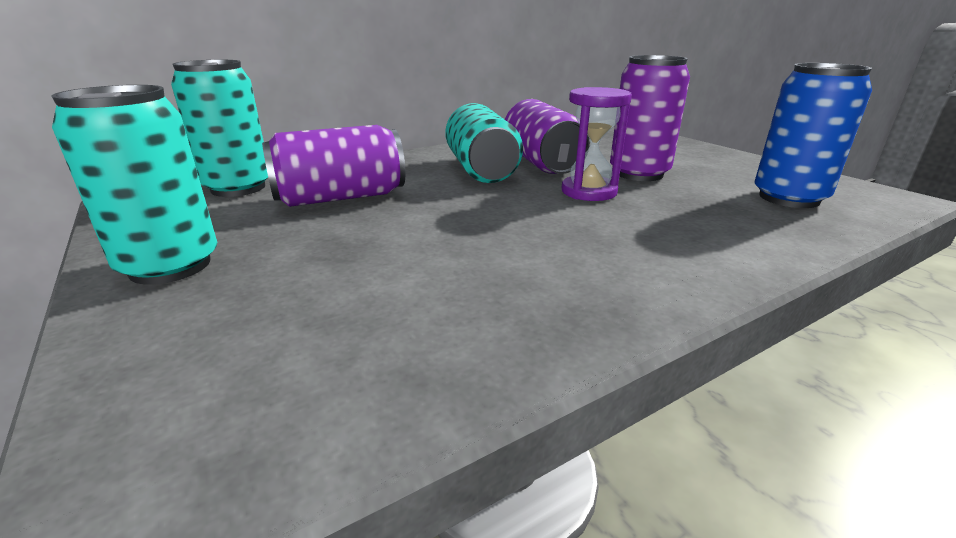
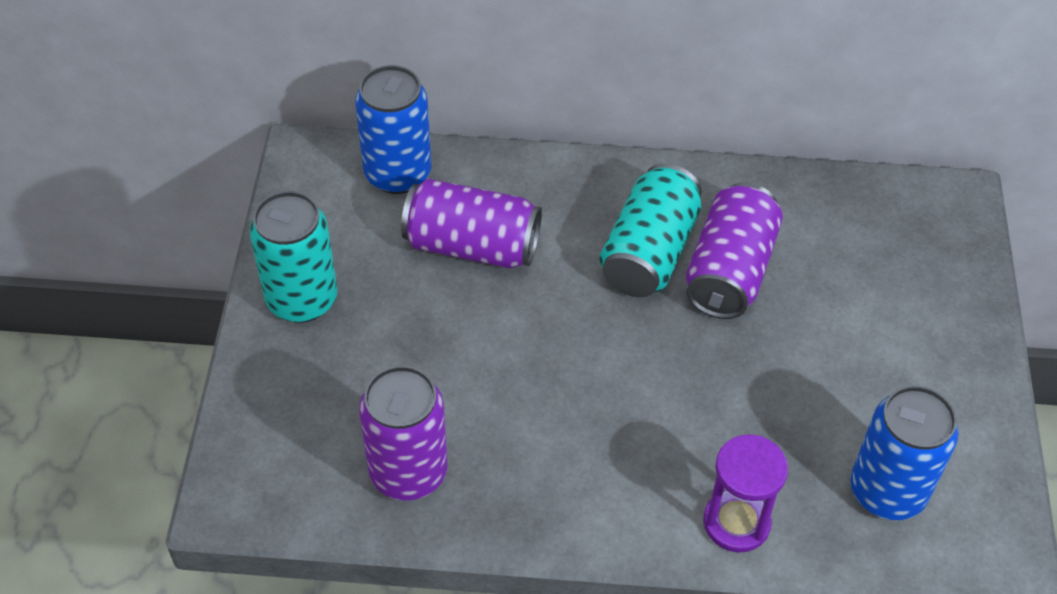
camera: 35 degrees right, 25 degrees up
(238, 188) = (398, 173): turquoise can -> blue can
(589, 192) = (704, 363): purple hourglass -> purple hourglass (736, 522)
(639, 173) = (805, 356): purple can -> purple can (408, 472)

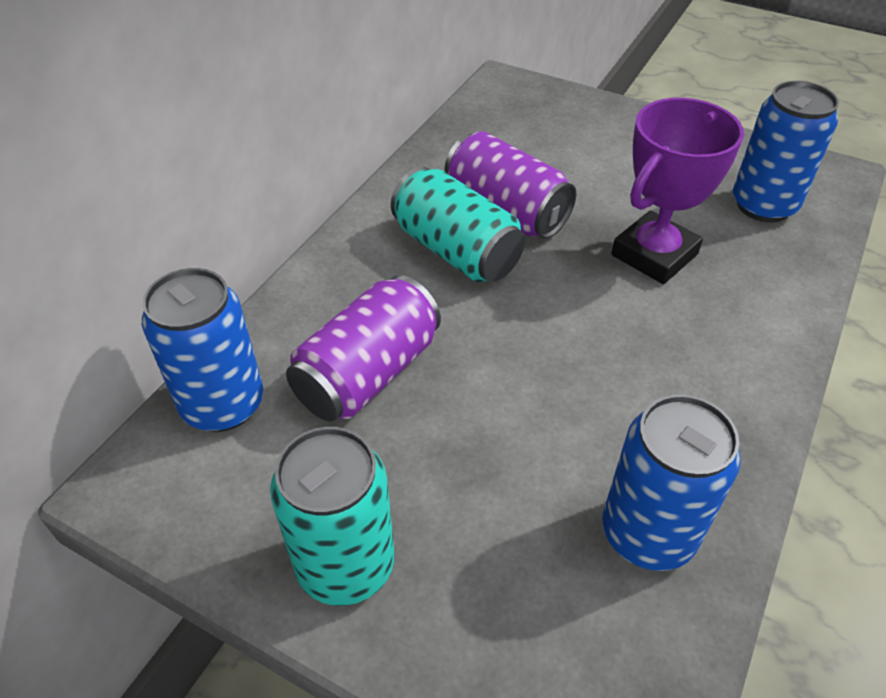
camera: 65 degrees left, 5 degrees down
(408, 472) = (648, 533): purple can -> blue can
(736, 522) = (775, 298): purple hourglass -> none
(740, 407) = (654, 254): none -> purple trophy

